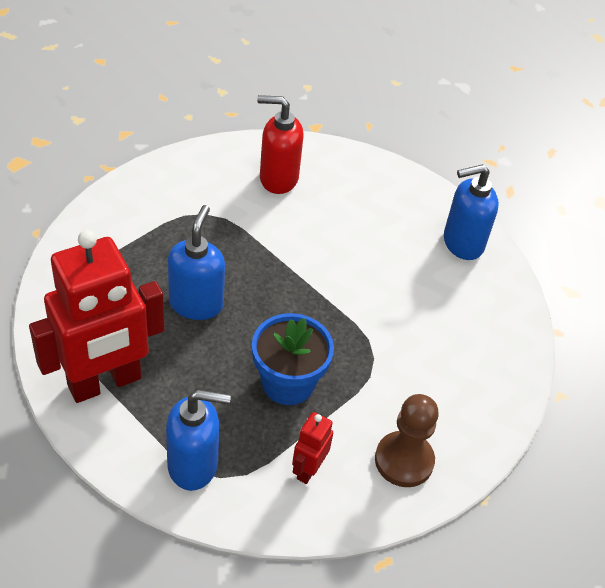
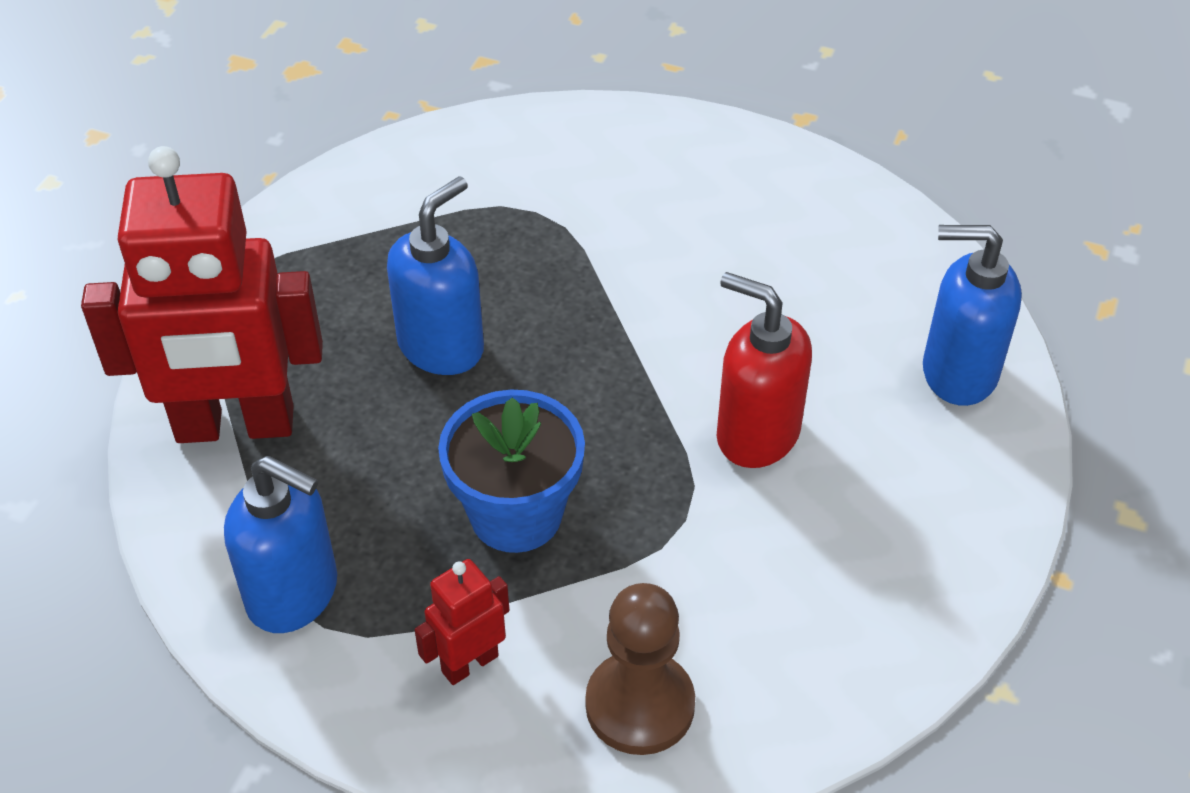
camera: 30 degrees right, 0 degrees up
(278, 178) = (687, 185): red soap dispenser -> red soap dispenser (756, 434)

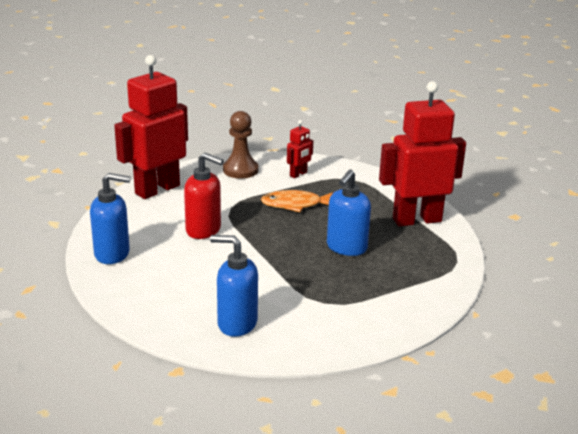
camera: 170 degrees right, 20 degrees down
(294, 594) = (365, 184): blue soap dispenser -> blue soap dispenser (237, 323)
(516, 514) = (295, 204): blue flower pot -> orange fish
(885, 621) = (157, 189): none -> red robot

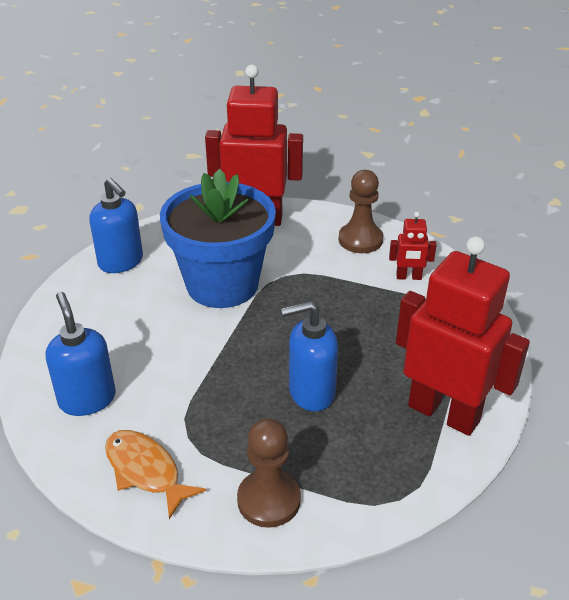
camera: 50 degrees right, 10 degrees up
(204, 230) = (222, 285): red soap dispenser -> blue flower pot
(295, 204) = (346, 309): orange fish -> orange fish (145, 471)
(409, 298) = (269, 500): none -> brown pawn

